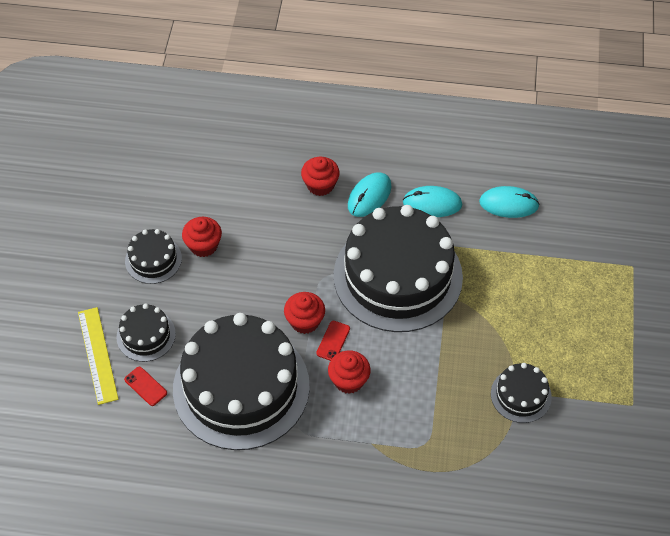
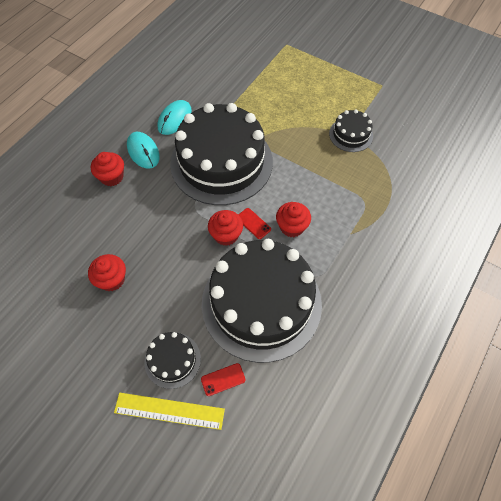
camera: 65 degrees left, 5 degrees up
(153, 259) = (100, 325): black cake -> none
(508, 204) = (203, 80): turquoise mouse -> none

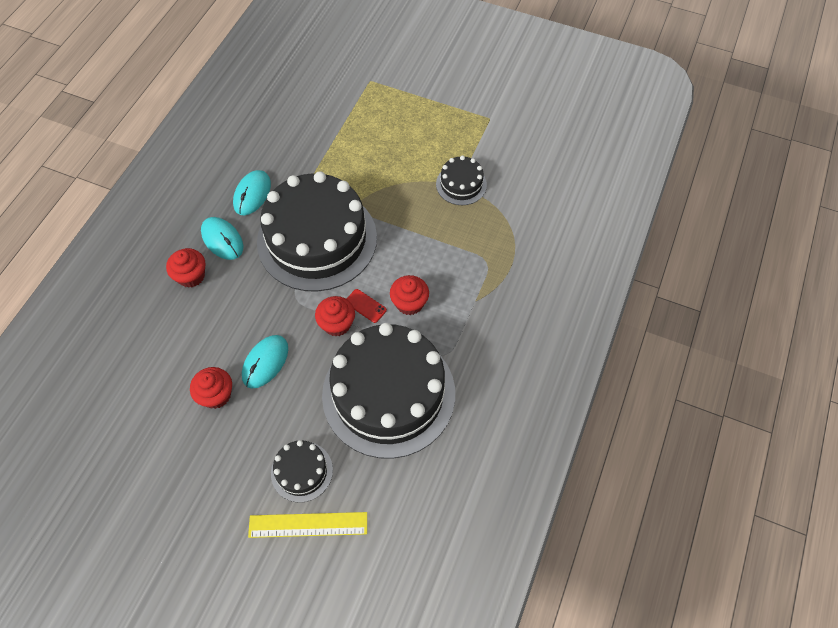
camera: 10 degrees left, 0 degrees up
(159, 258) = (265, 362): none -> turquoise mouse
(223, 379) = (360, 482): red phone -> none

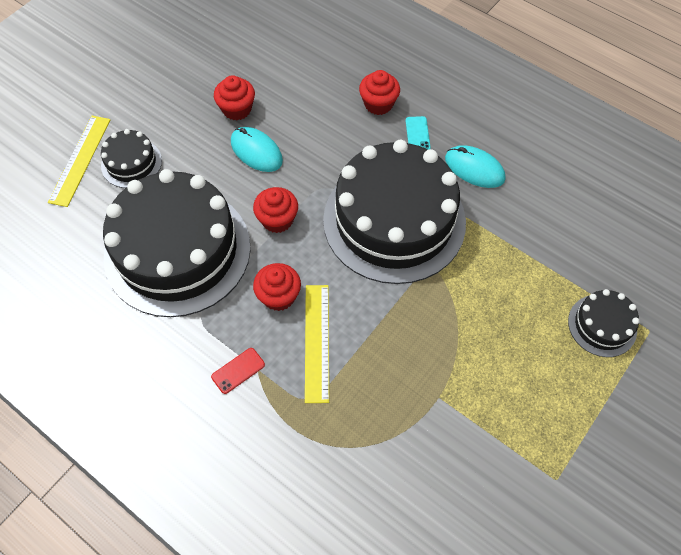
camera: 105 degrees right, 0 degrees up
(222, 239) = (417, 134): turquoise mouse -> turquoise phone
(365, 306) = (290, 251): red phone -> red phone (238, 370)
(440, 267) = (317, 342): none -> yellow ruler
(461, 184) = (439, 402): black cake -> black cake (602, 325)

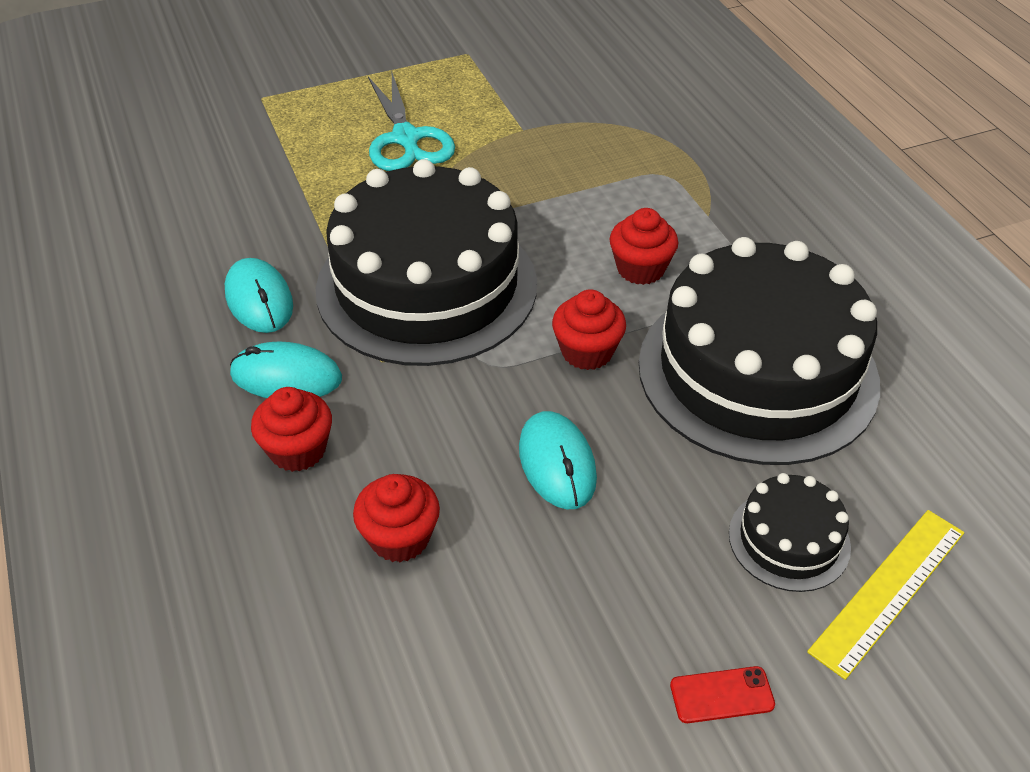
camera: 150 degrees left, 15 degrees down
(237, 109) = (546, 556): red cupcake -> red cupcake (400, 538)
(238, 370) = (732, 222): red phone -> red phone (722, 695)
(317, 342) = (621, 212): yellow ruler -> none
(417, 134) = (286, 376): turquoise phone -> turquoise mouse
(511, 340) = (406, 138): none -> turquoise scissors
(602, 325) = (301, 116): black cake -> none

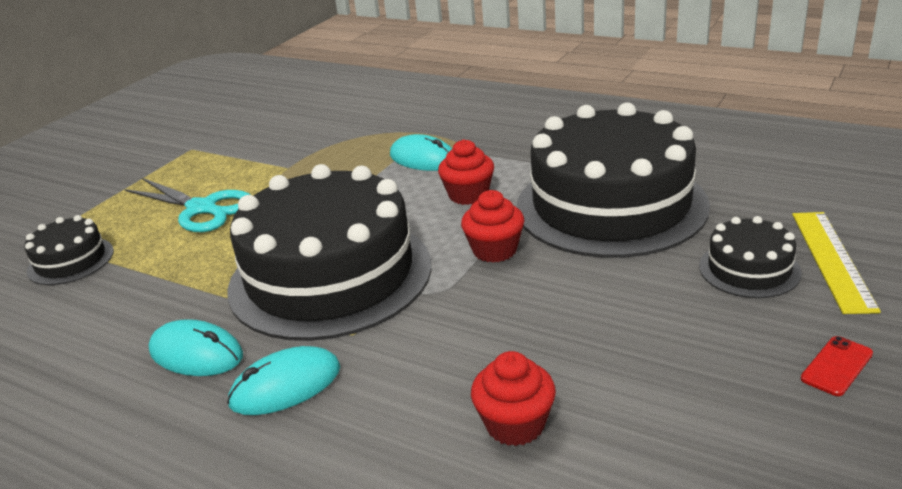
camera: 35 degrees left, 15 degrees down
(262, 138) = (71, 261): none -> black cake
(298, 450) = (358, 424): red cupcake -> none
(557, 463) = (561, 315): turquoise mouse -> turquoise mouse (423, 159)

